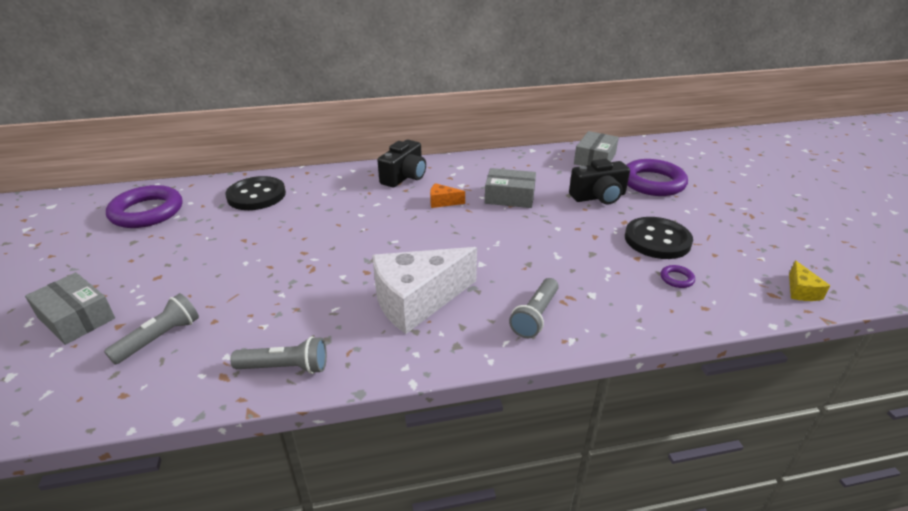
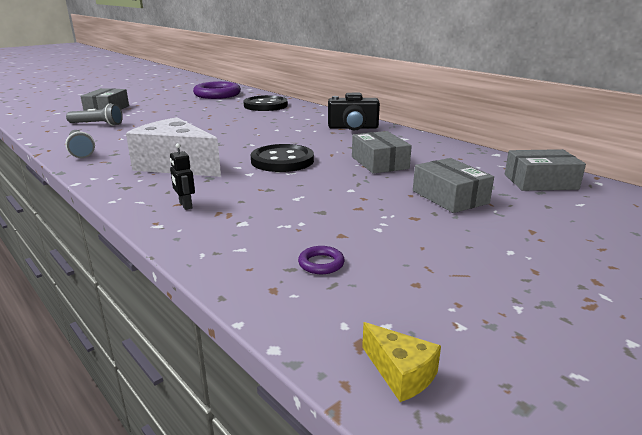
camera: 60 degrees right, 10 degrees down
(442, 202) = (331, 145): orange cheese -> none
(535, 316) = (185, 205): grey flashlight -> black robot
(598, 197) = (450, 197): black camera -> grey box
(652, 182) = (547, 220): purple ring -> none
(657, 240) = (398, 241): black button -> black button (282, 161)
(801, 291) = (400, 373): yellow cheese -> yellow cheese turned 105 degrees counterclockwise

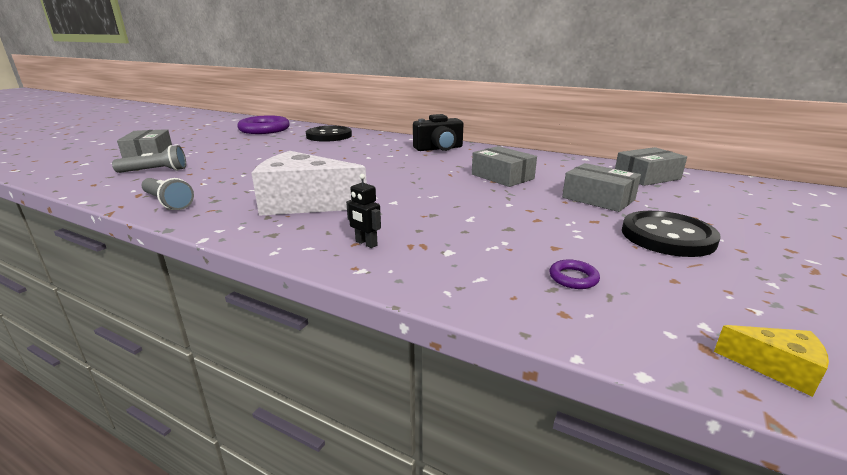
camera: 20 degrees left, 0 degrees up
(282, 161) = (411, 185): black button -> black button (667, 236)

